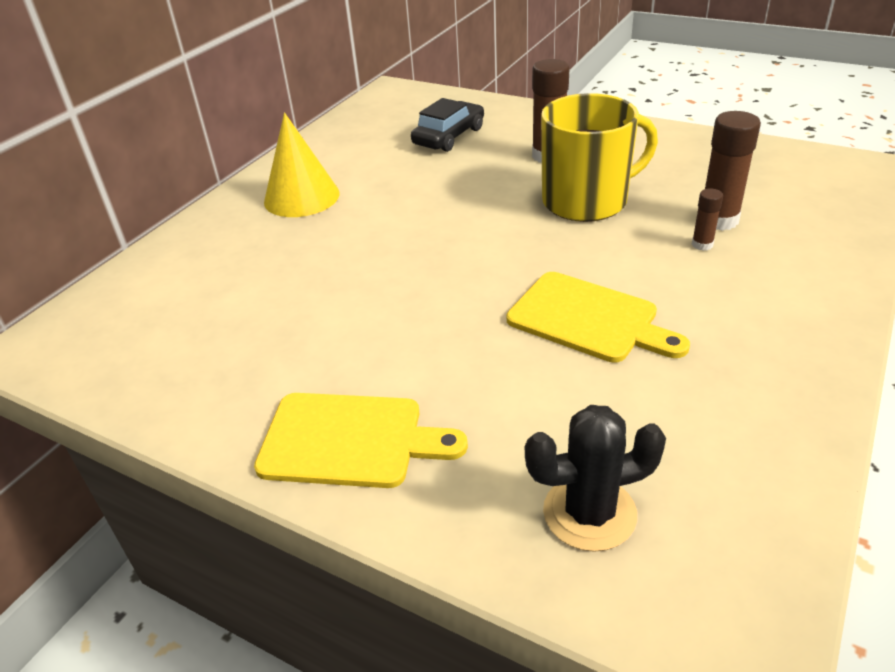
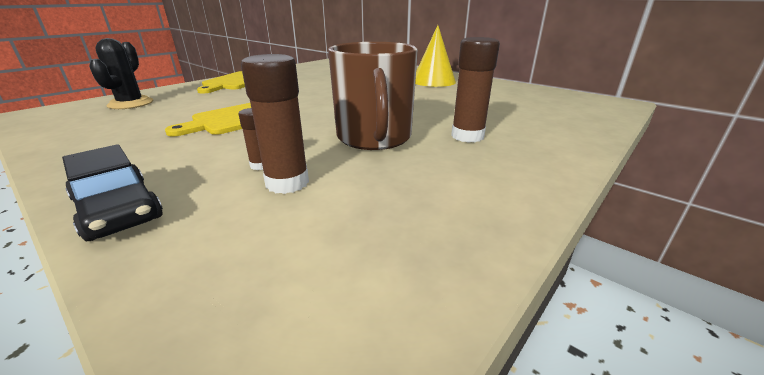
camera: 100 degrees right, 10 degrees down
(449, 136) = (514, 111): black car -> black car (118, 209)
(587, 201) = (374, 138): yellow mug -> brown mug

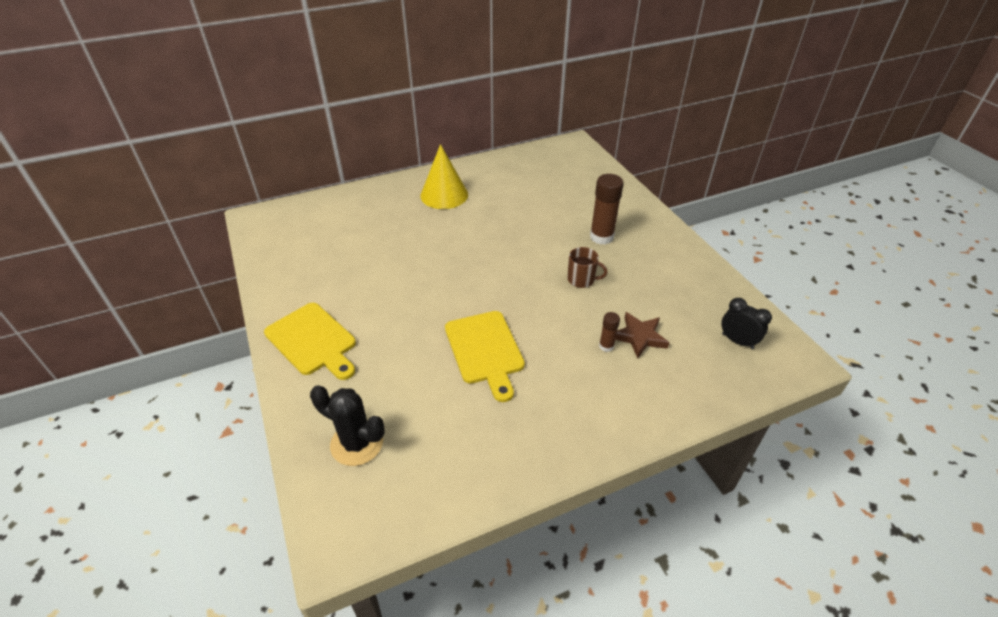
camera: 65 degrees left, 15 degrees up
(118, 209) = (647, 417): black car -> none
(287, 183) = (639, 337): brown glue stick -> brown star
(319, 282) = (737, 341): none -> black clock
(374, 138) = (581, 279): brown mug -> brown mug, size x0.46

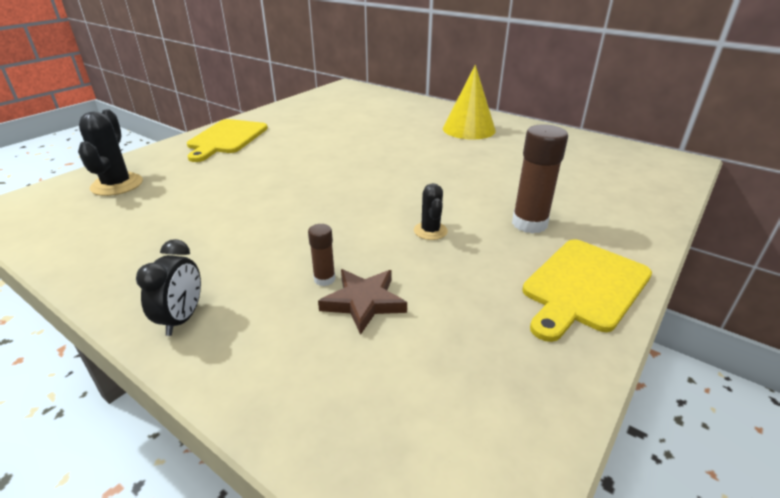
camera: 60 degrees right, 10 degrees down
(485, 350) = (263, 206): yellow cutting board -> yellow cutting board (584, 286)
(581, 279) = (430, 231): brown mug -> black cactus
(737, 341) = (442, 416): black clock -> black clock (182, 318)

